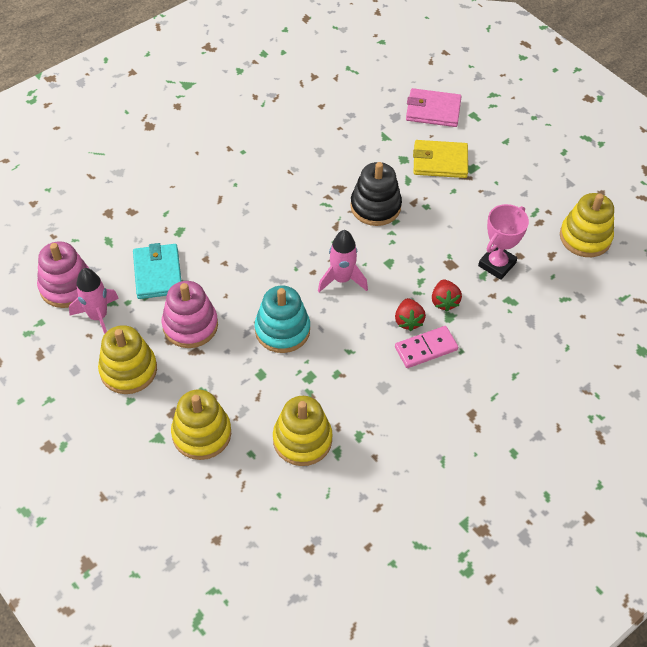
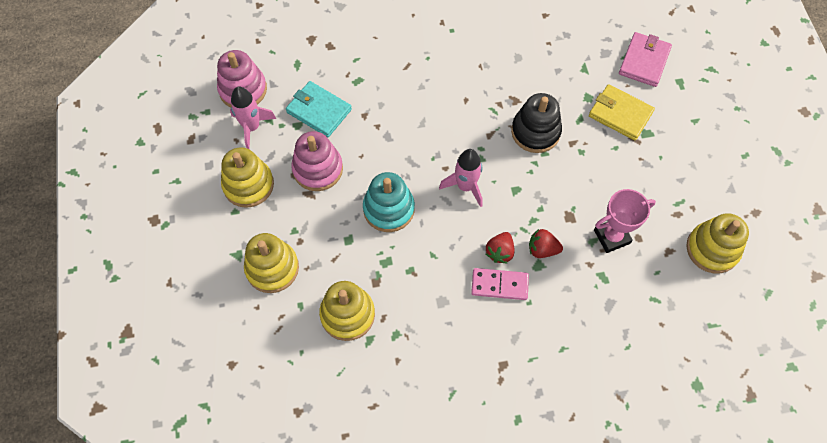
camera: 30 degrees right, 10 degrees up
(158, 273) = (319, 111): turquoise wallet -> turquoise wallet turned 75 degrees counterclockwise
(433, 110) = (644, 61): pink wallet -> pink wallet turned 75 degrees clockwise
(444, 301) = (542, 249): red strawberry -> red strawberry turned 75 degrees clockwise

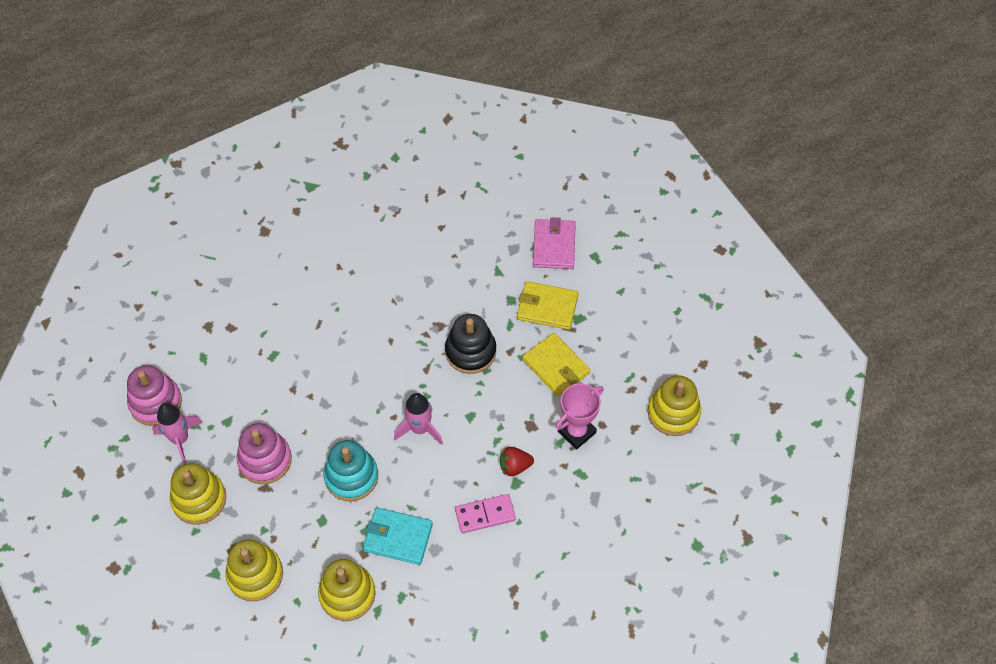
camera: 20 degrees left, 5 degrees down
(319, 111) = (244, 399): turquoise wallet -> turquoise wallet (398, 537)
(499, 252) = (475, 482): red strawberry -> none
(611, 170) = (556, 366): none -> yellow wallet

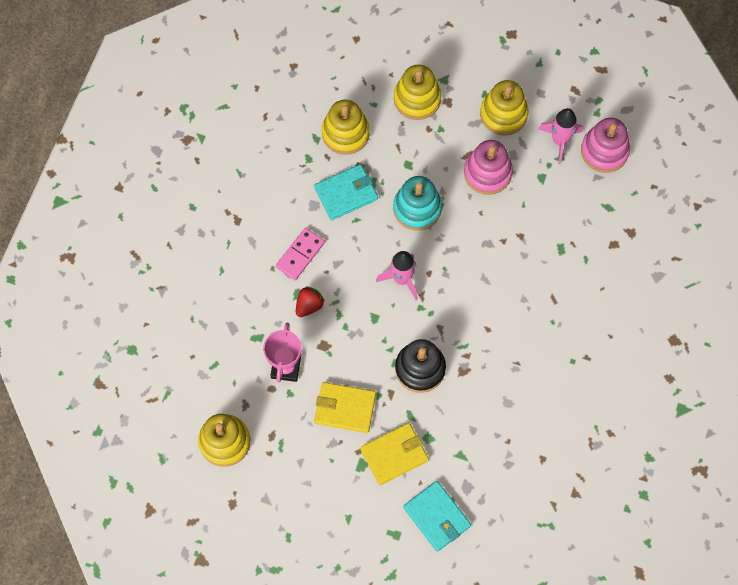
camera: 140 degrees right, 10 degrees up
(554, 246) = (437, 517): pink wallet -> turquoise wallet

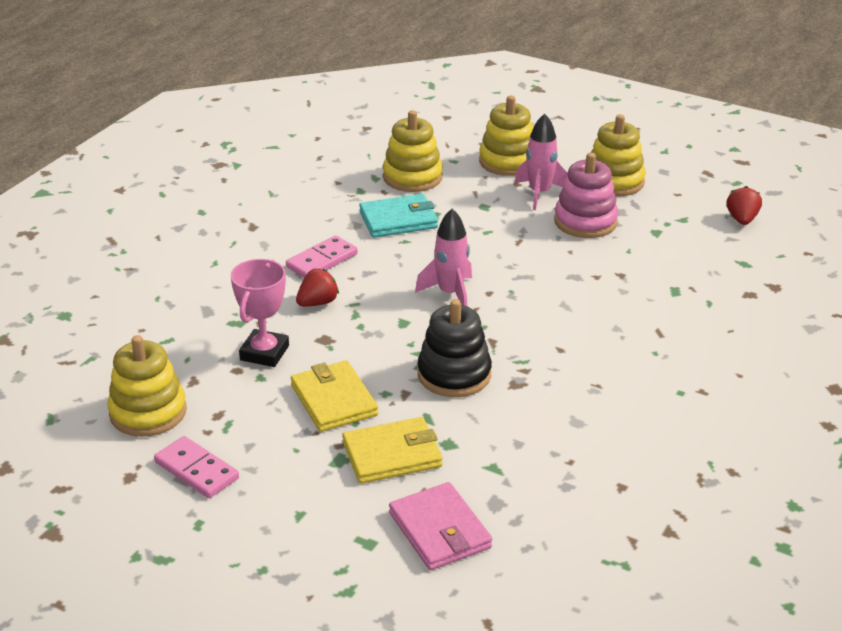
camera: 10 degrees right, 35 degrees down
(273, 491) = (196, 470): none -> pink domino
(345, 408) = (334, 400): yellow wallet -> yellow wallet turned 45 degrees clockwise
(417, 208) = (487, 239): turquoise stacking toy -> none
(437, 517) = (440, 530): turquoise wallet -> pink wallet
(559, 141) = (683, 207): pink rocket -> pink rocket (539, 193)
(604, 151) = (742, 219): pink stacking toy -> red strawberry

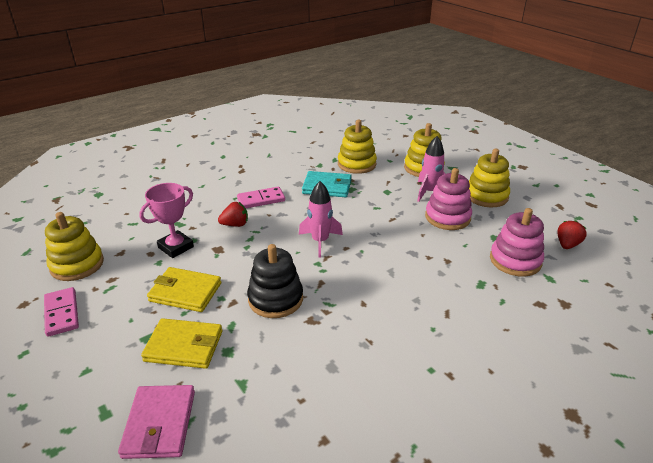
camera: 25 degrees right, 0 degrees up
(334, 400) = (185, 292): yellow wallet -> yellow wallet turned 75 degrees counterclockwise
(696, 253) = (515, 260): none -> pink stacking toy

